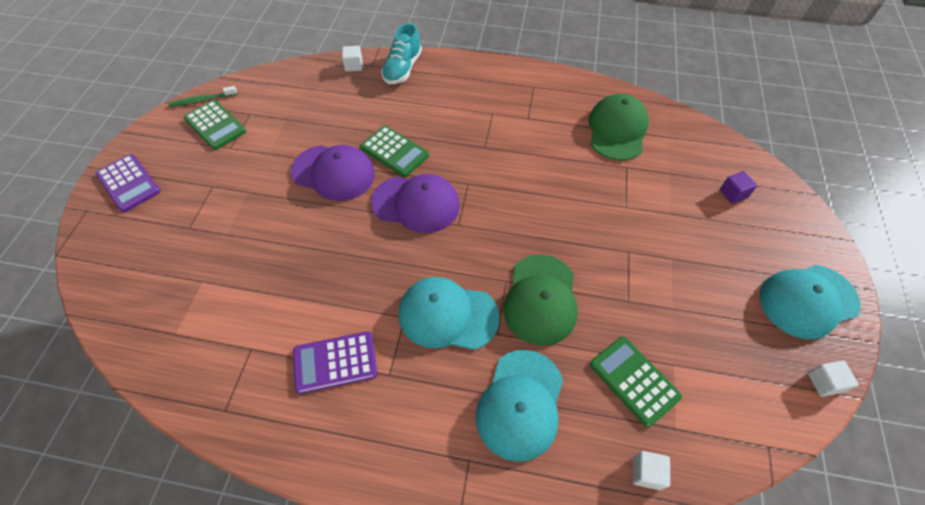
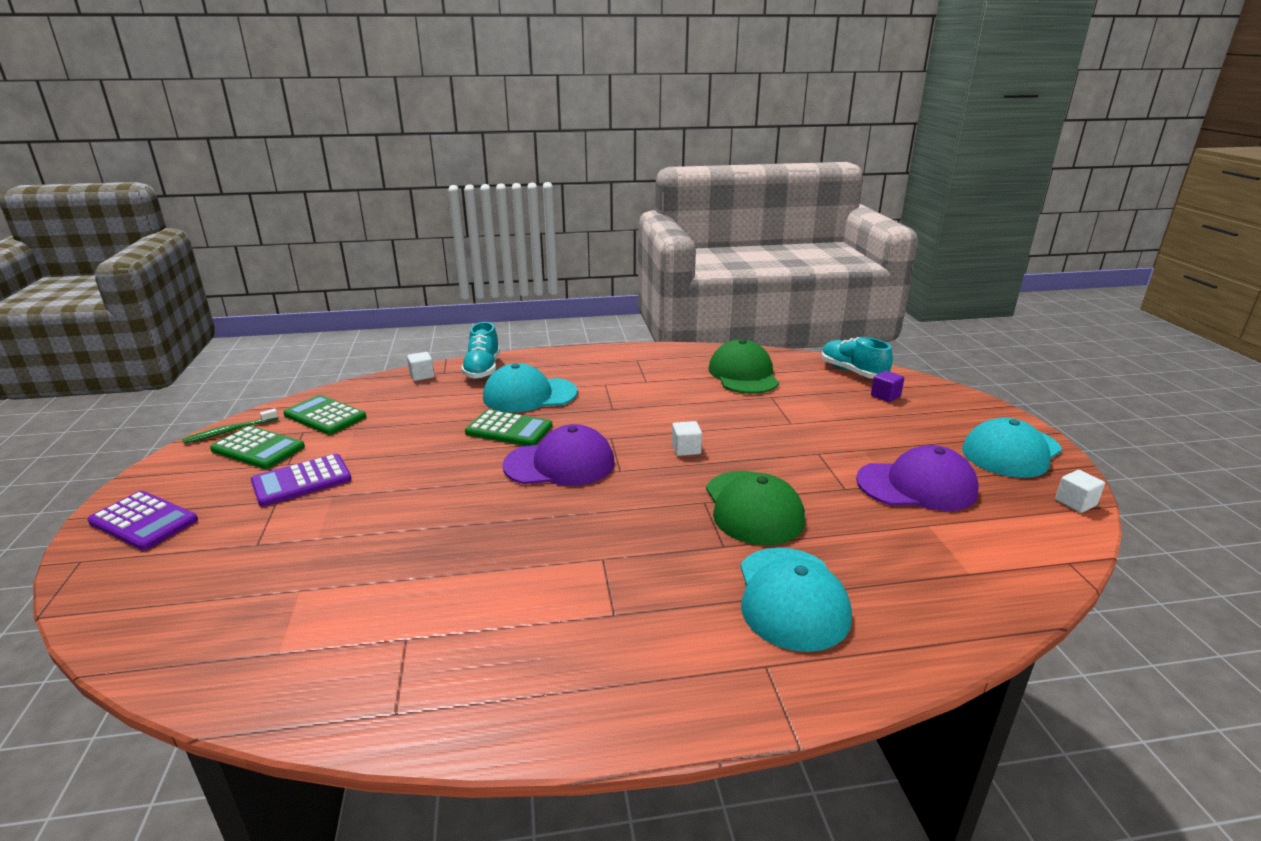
camera: 20 degrees left, 30 degrees down
(333, 173) = (441, 459): purple cap -> purple cap (916, 486)
(335, 362) = (535, 621): purple calculator -> purple calculator (302, 481)
(447, 315) = (655, 544): turquoise cap -> turquoise cap (529, 395)
(634, 380) = (898, 547): green calculator -> green calculator (325, 416)
(646, 472) = (970, 617): white cube -> white cube (686, 449)
(721, 152) = (852, 372): none -> turquoise shoe

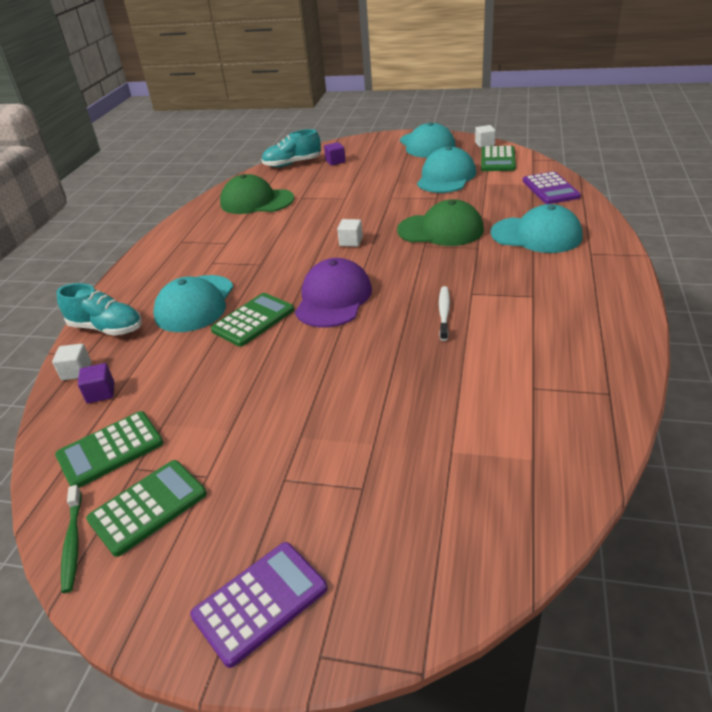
camera: 65 degrees left, 10 degrees up
(302, 481) = (255, 461): purple calculator -> purple calculator (550, 189)
(394, 392) = (101, 393): none -> purple cube
(551, 543) = (444, 313): none -> white toothbrush
(916, 486) = (446, 177): purple cap -> turquoise cap
(1027, 525) = (498, 160): none -> green calculator

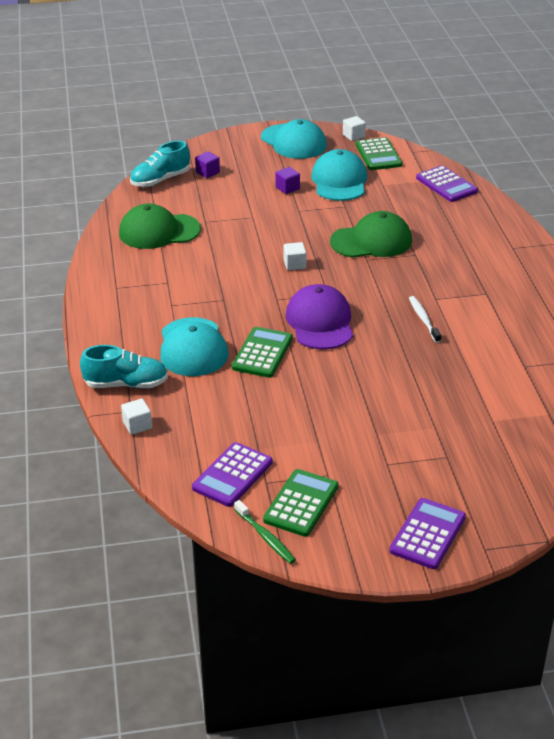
camera: 25 degrees left, 0 degrees up
(101, 393) = (179, 437): purple cube -> purple cube (287, 188)
(110, 450) = (232, 475): green calculator -> purple calculator
(536, 235) = (459, 235): turquoise cap -> none

